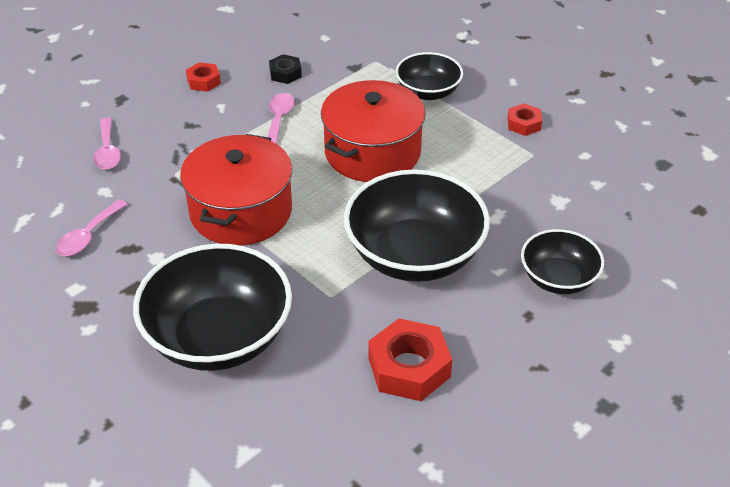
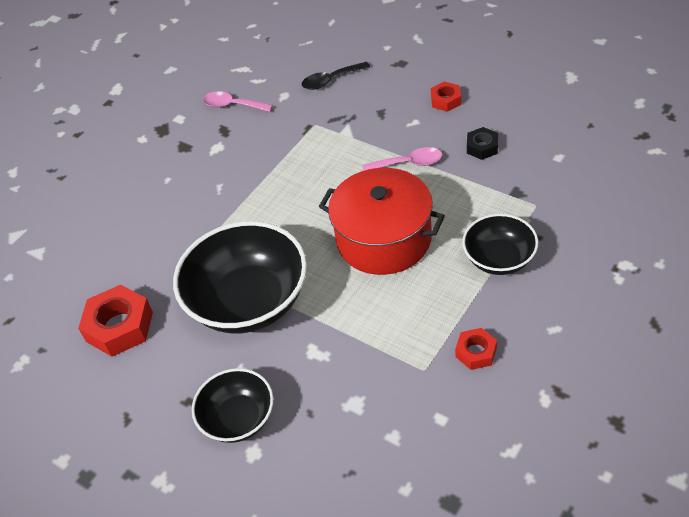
camera: 85 degrees right, 5 degrees up
(108, 151) = (330, 80): pink spoon -> black spoon
(218, 337) = (141, 206): black bowl -> none
(240, 211) = (279, 176): red pot -> none

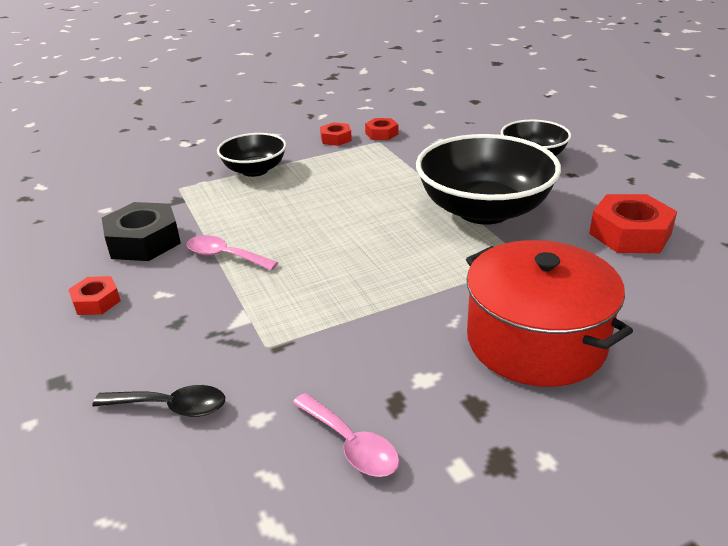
camera: 155 degrees left, 15 degrees down
(384, 239) = (323, 209): red pot -> red pot (536, 341)
(434, 389) = (381, 134): none -> red nut
(482, 147) = (144, 241): black nut -> black nut, size x1.81

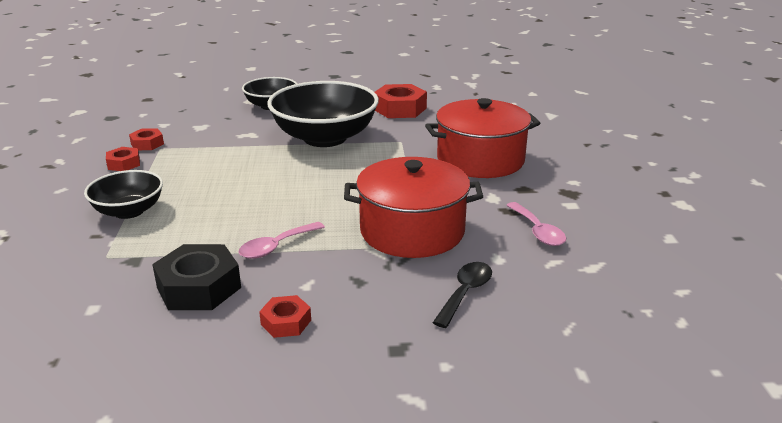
camera: 70 degrees left, 5 degrees down
(296, 331) = (412, 231): none -> red pot
(351, 445) = (538, 231): pink spoon -> pink spoon turned 90 degrees clockwise

